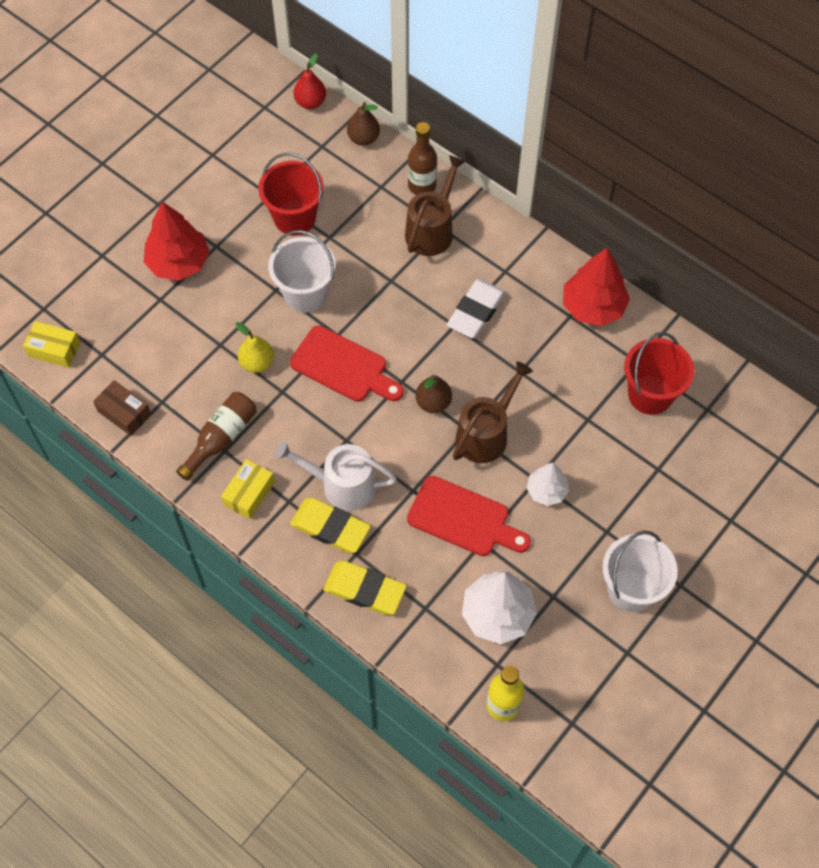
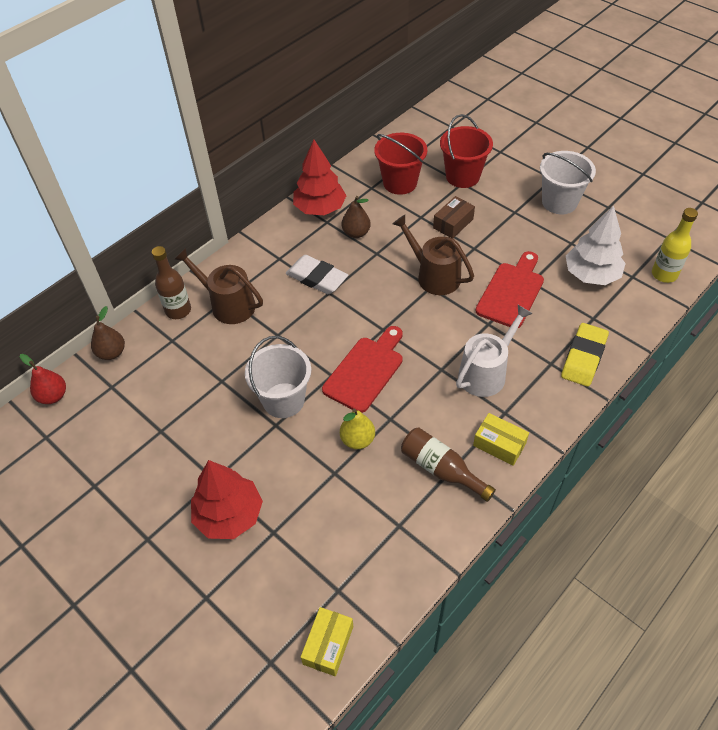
camera: 85 degrees left, 10 degrees down
(124, 413) = (412, 562): brown box -> brown box (453, 223)
(295, 218) = (193, 409): red bucket -> red bucket (462, 176)
(330, 528) = (528, 381): yellow eraser -> none
(342, 485) = (486, 373): white watering can -> white watering can turned 150 degrees counterclockwise
(433, 402) = (404, 308): brown pear -> brown pear (356, 233)
(546, 491) = (483, 242): white tree -> none

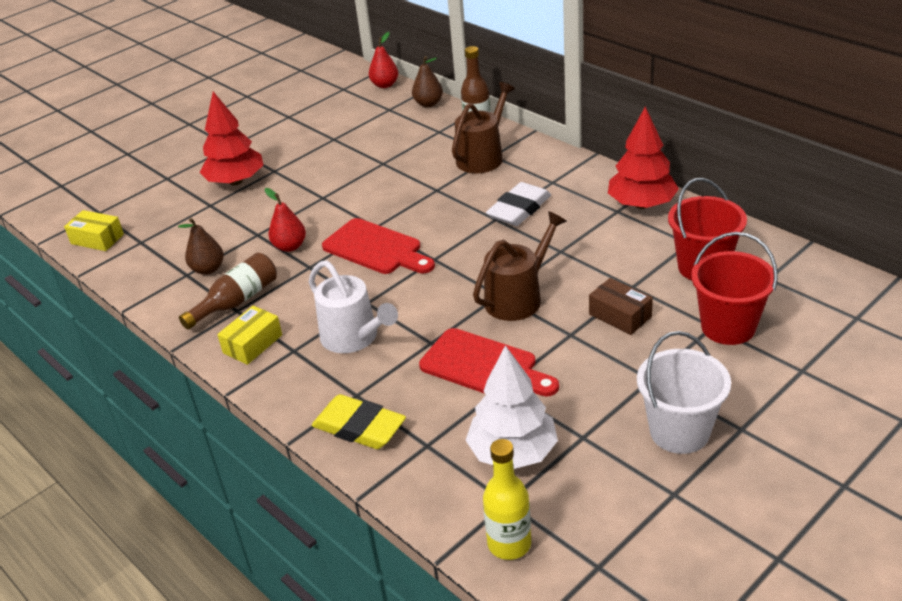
camera: 95 degrees right, 15 degrees down
(283, 400) = (350, 199): white bucket -> none
(356, 233) = (597, 234): brown pear -> brown pear (208, 269)
(357, 440) = (290, 246): yellow pear -> red pear

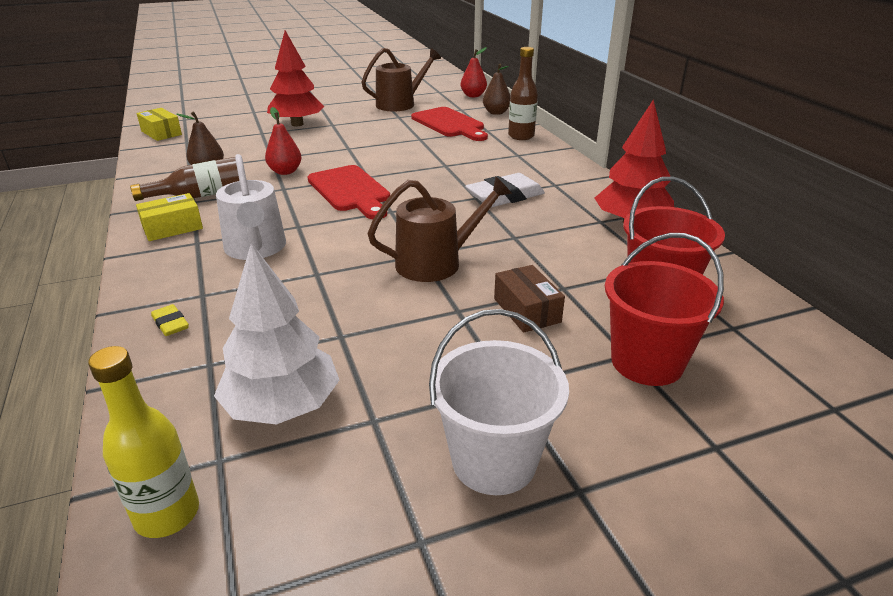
camera: 20 degrees right, 5 degrees down
(359, 427) = (170, 323): yellow eraser -> yellow eraser, size x0.49
(483, 157) = (508, 153): brown watering can -> brown watering can (400, 104)
(484, 366) = (343, 310): red cutting board -> red cutting board (449, 124)

